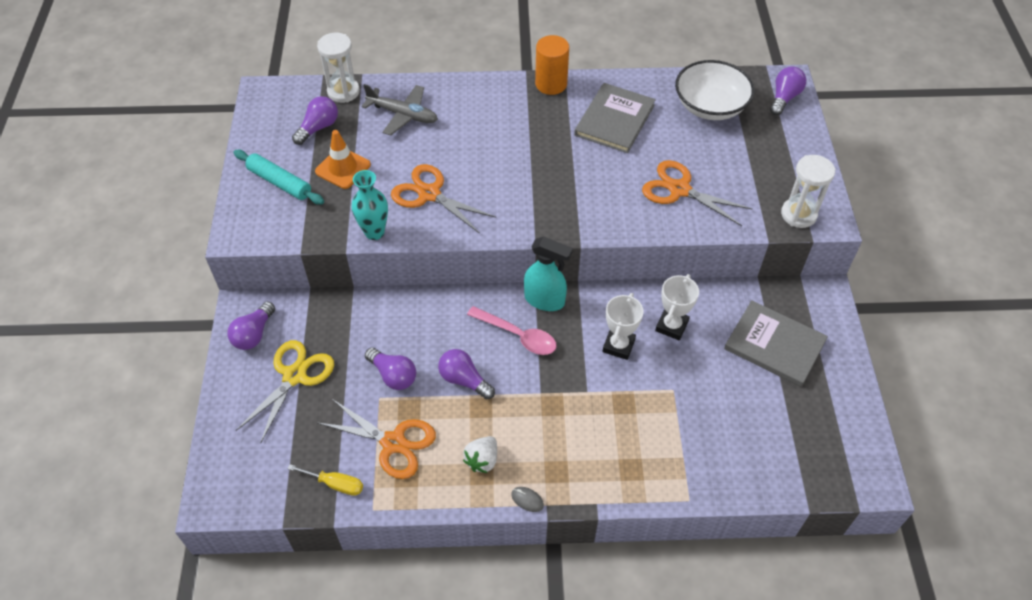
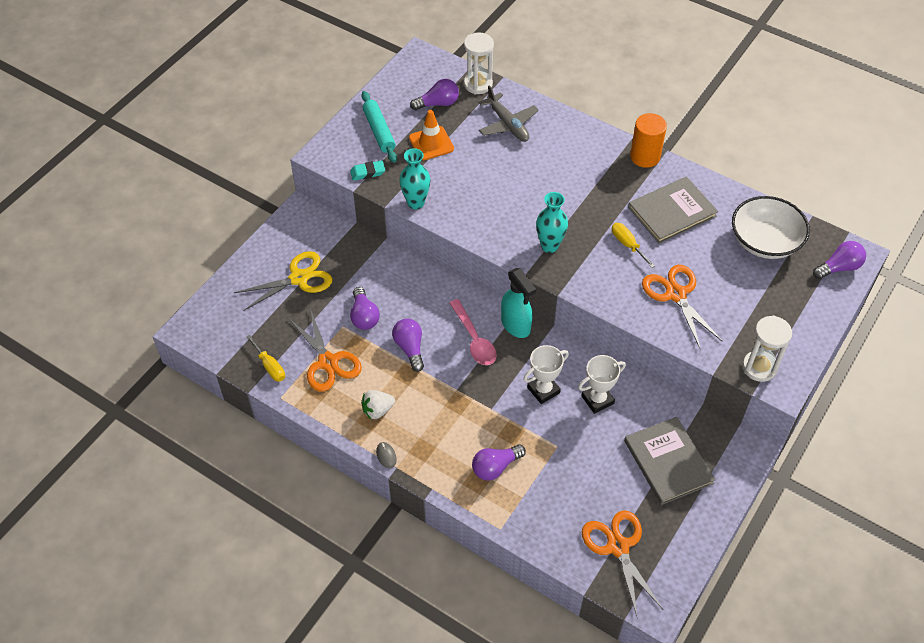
camera: 35 degrees right, 0 degrees up
(254, 334) = (294, 234): purple light bulb -> purple light bulb (495, 467)
(301, 228) = (367, 172): none -> turquoise eraser
(429, 194) = (478, 195): orange scissors -> orange scissors (618, 546)
(535, 206) = (549, 246): none -> turquoise vase
(602, 168) = (627, 244): none -> yellow screwdriver

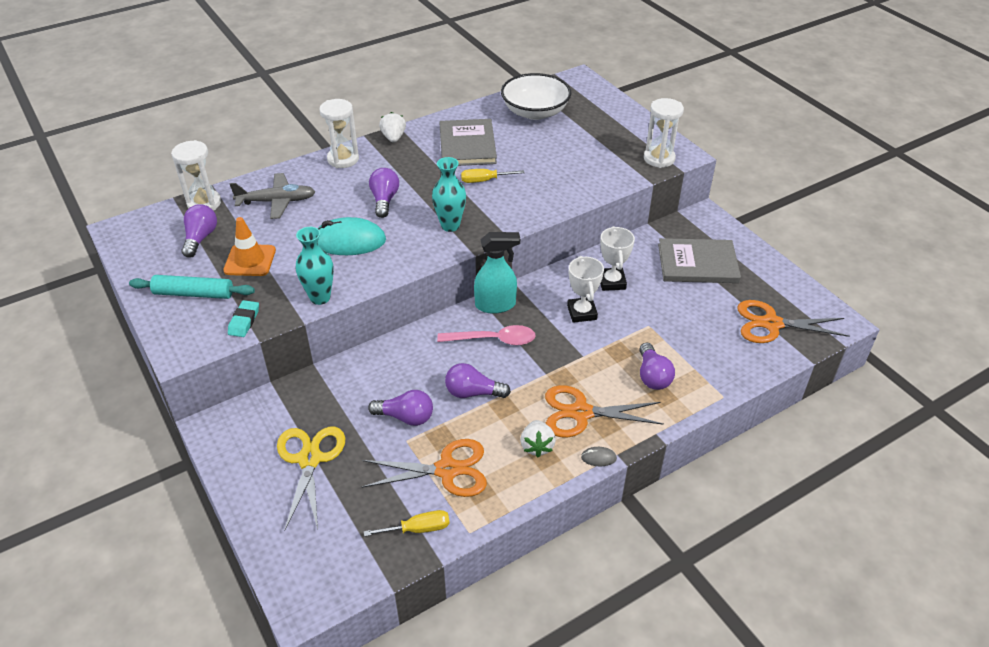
camera: 65 degrees left, 10 degrees down
(489, 190) = (349, 241): none -> turquoise mouse
(590, 138) = (343, 159): none -> white hourglass
(645, 157) = (393, 138): orange cylinder -> white strawberry
(676, 294) = (558, 173): orange scissors -> orange scissors (581, 413)
(839, 267) = (585, 89): purple light bulb -> purple light bulb (384, 200)

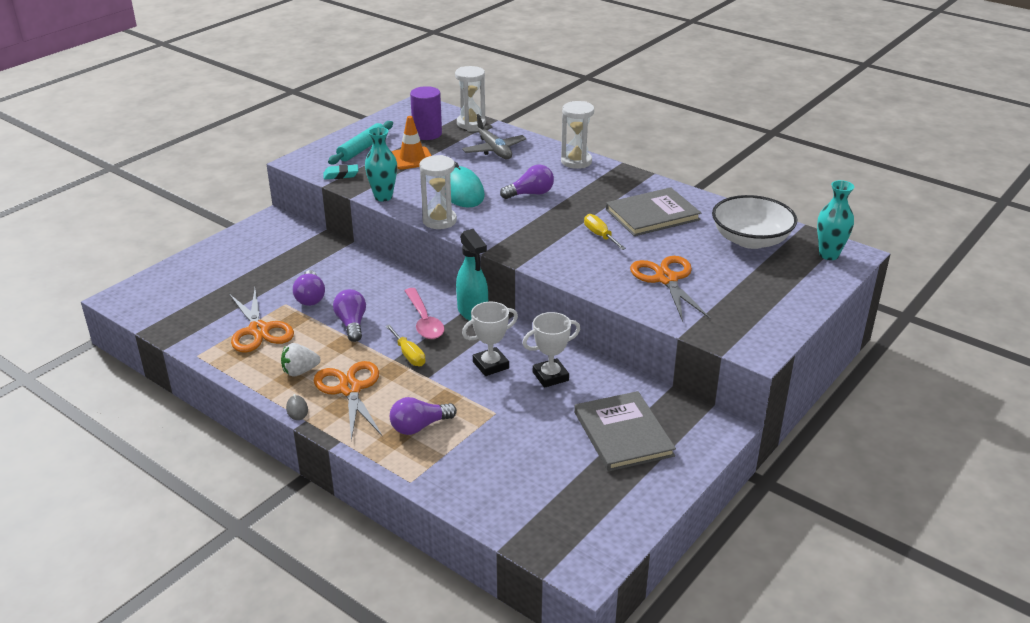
camera: 70 degrees right, 10 degrees down
(194, 293) = (362, 149): turquoise rolling pin -> turquoise rolling pin turned 45 degrees clockwise
(200, 238) = (427, 134): purple light bulb -> purple cylinder
(310, 459) = (251, 266): yellow scissors -> none
(393, 138) = (630, 176): white strawberry -> none
(418, 529) = (195, 330): yellow screwdriver -> yellow screwdriver (408, 355)
(450, 226) = (515, 232): turquoise vase -> turquoise vase (829, 255)
(659, 158) = (733, 334): white hourglass -> white hourglass (439, 221)
(771, 324) = (549, 507): orange scissors -> orange scissors (666, 279)

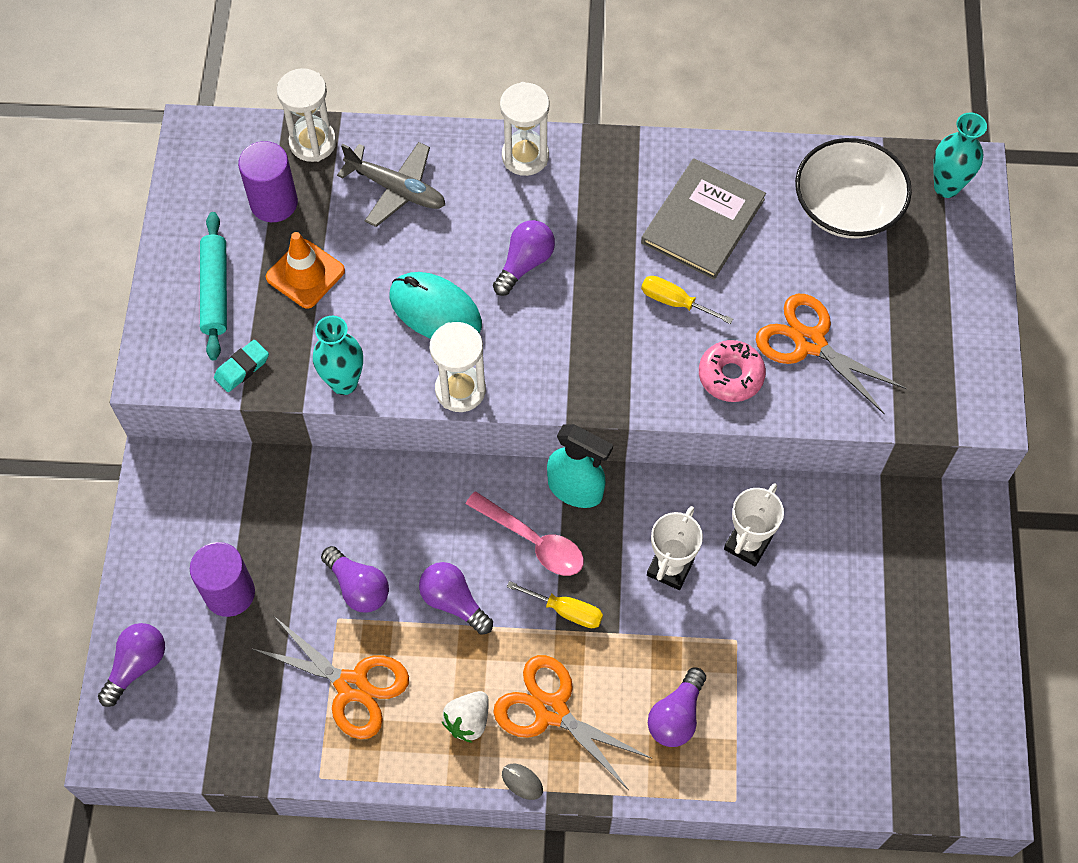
camera: 35 degrees left, 30 degrees up
(170, 277) = (137, 665): none -> purple light bulb
(246, 272) = (229, 593): none -> purple cylinder
(601, 273) = (730, 375): none -> pink donut
(623, 434) = (886, 584): grey book -> none

